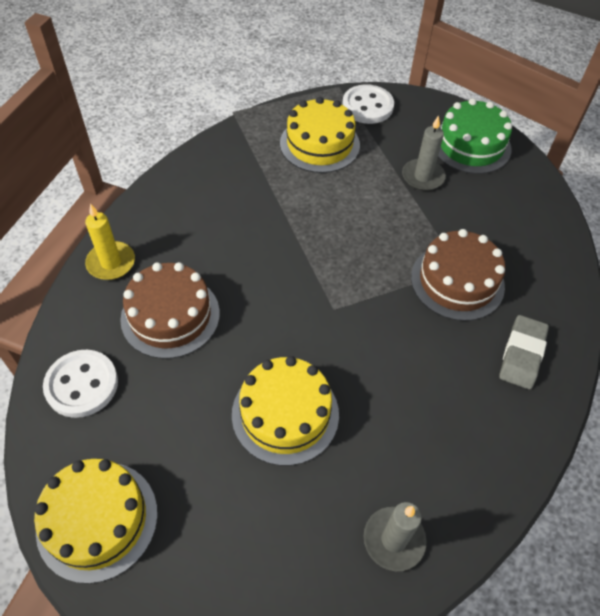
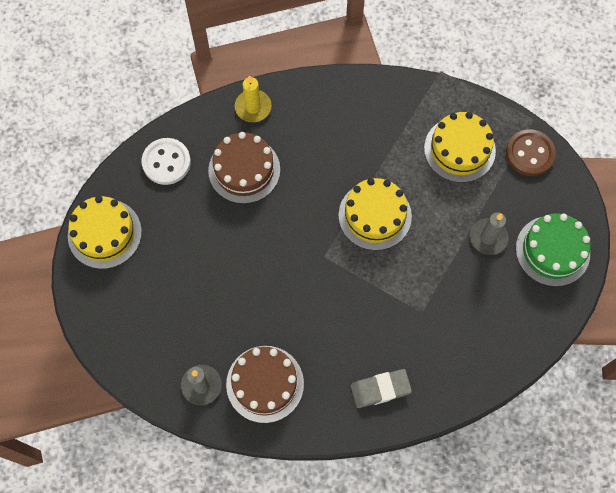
camera: 55 degrees right, 15 degrees up
(285, 414) = (231, 279): yellow cake -> yellow cake (375, 215)
(367, 106) = (529, 154): white button -> brown button
(457, 281) = (408, 317): brown cake -> brown cake (265, 384)

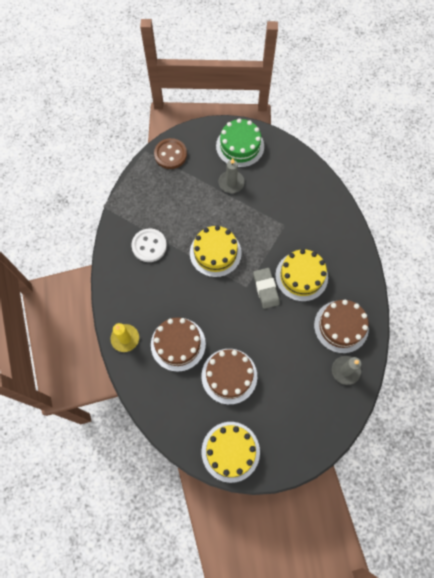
camera: 90 degrees left, 0 degrees up
(166, 162) = (170, 404): white button -> white button (149, 246)
(200, 233) = (229, 376): none -> brown cake
(380, 389) = (339, 252): grey eraser -> grey eraser (266, 289)
(459, 149) = (166, 197): yellow cake -> yellow cake (301, 276)

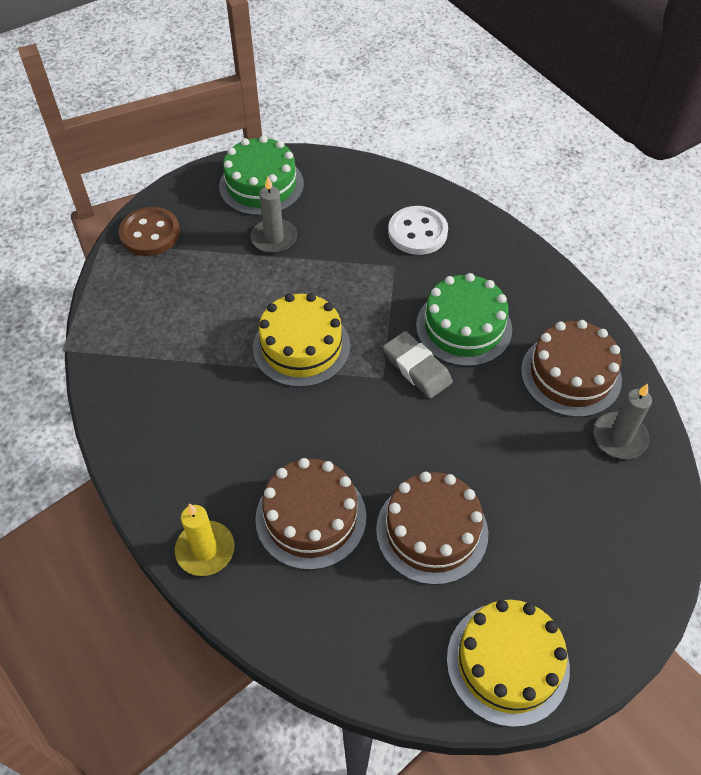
camera: 25 degrees left, 15 degrees down
(149, 246) = (178, 380): white button -> white button (417, 232)
(301, 276) = (463, 327): yellow cake -> green cake

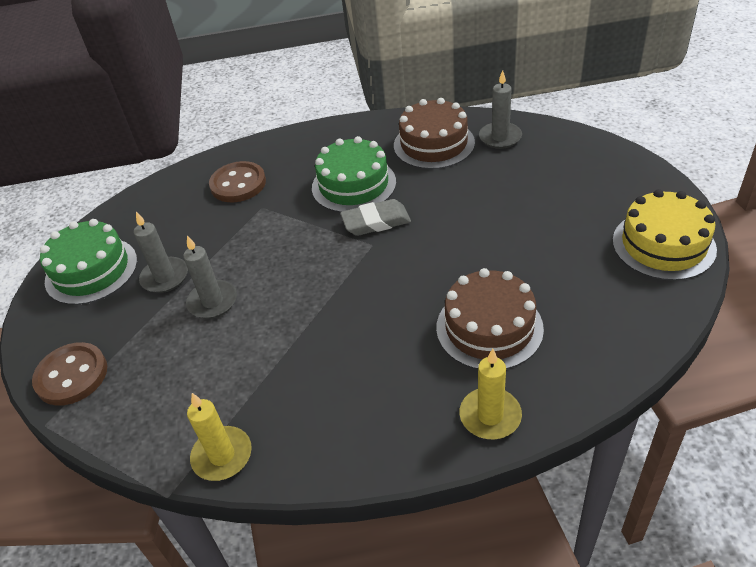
camera: 60 degrees left, 10 degrees down
(107, 367) = (222, 455): none -> yellow candle
(259, 286) = (212, 301): none -> grey candle
(301, 347) = (305, 289): yellow cake -> none
(417, 232) = (238, 184): white button -> brown button
(432, 531) = (535, 255): brown cake -> none

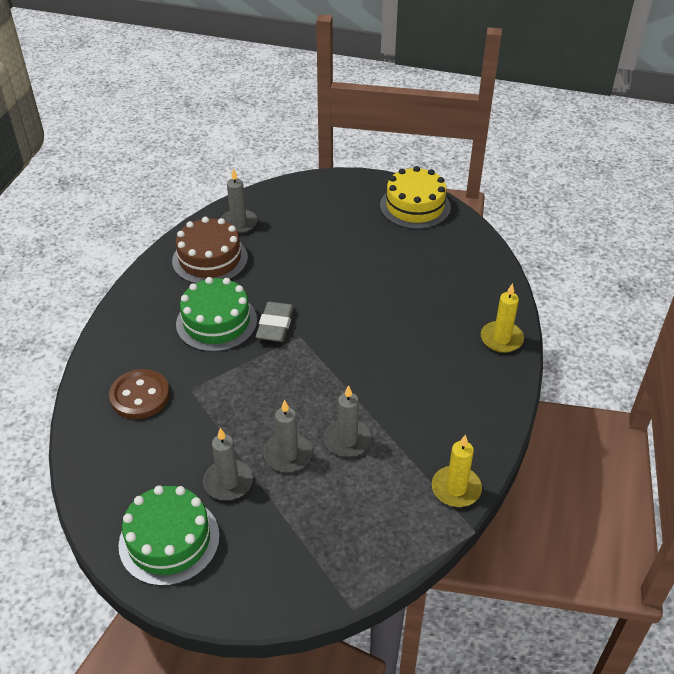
camera: 70 degrees left, 0 degrees up
(72, 375) = (306, 578): brown button -> none
(250, 337) = (347, 440): none -> grey candle
(489, 328) = (430, 310): brown cake -> none

